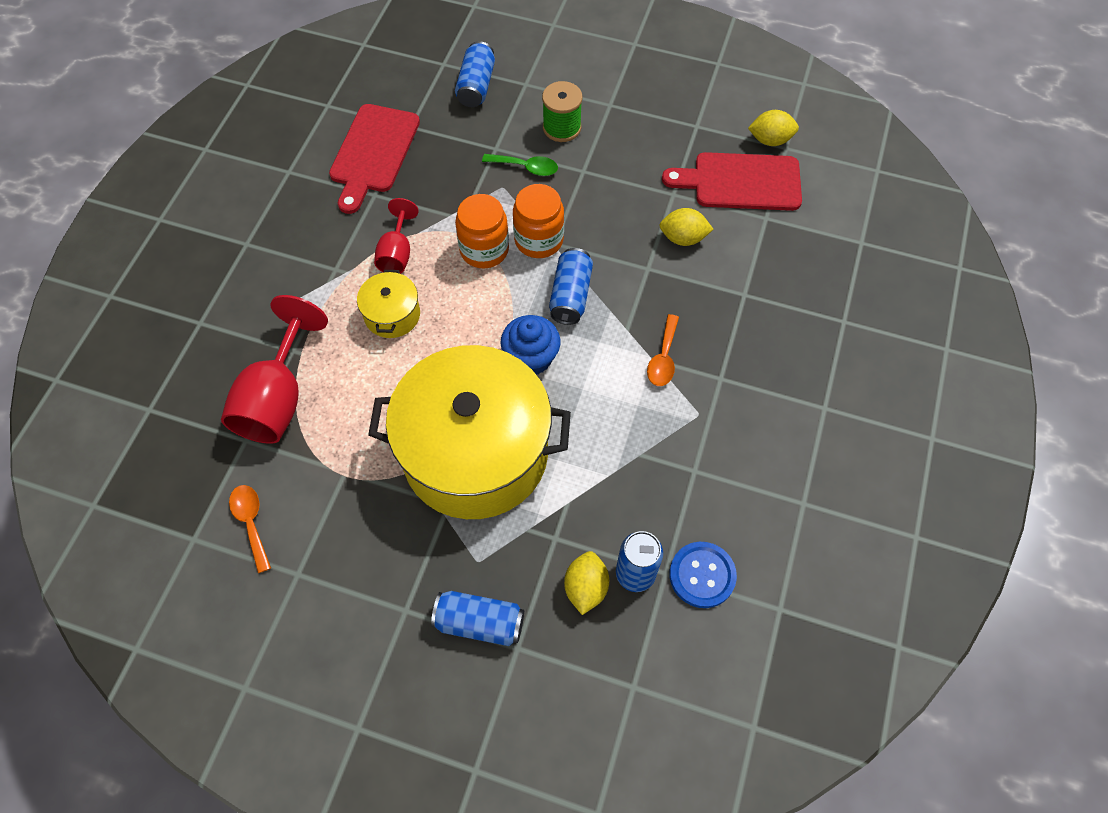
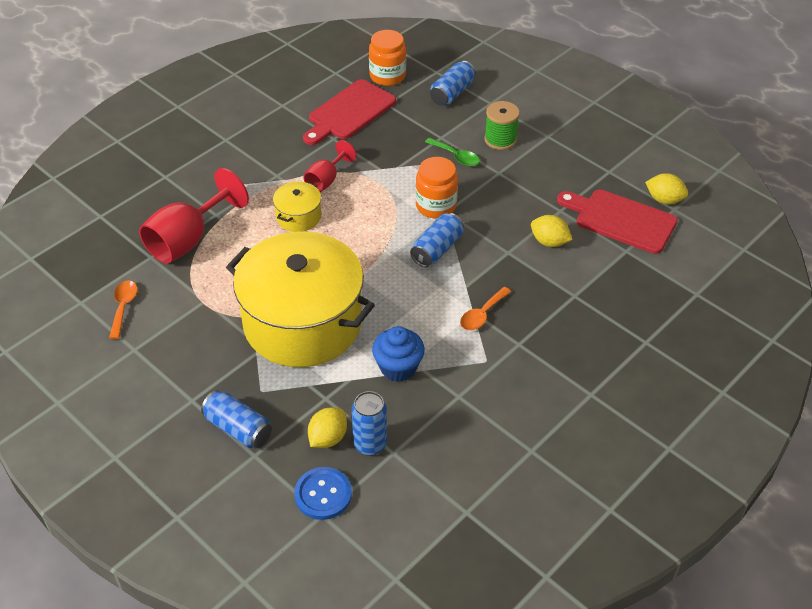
camera: 25 degrees right, 15 degrees down
(484, 250) = (391, 199): orange jar -> orange jar (387, 76)
(531, 358) = (381, 279): blue cupcake -> blue cupcake (398, 367)
(702, 575) = (420, 465): blue button -> blue button (323, 494)

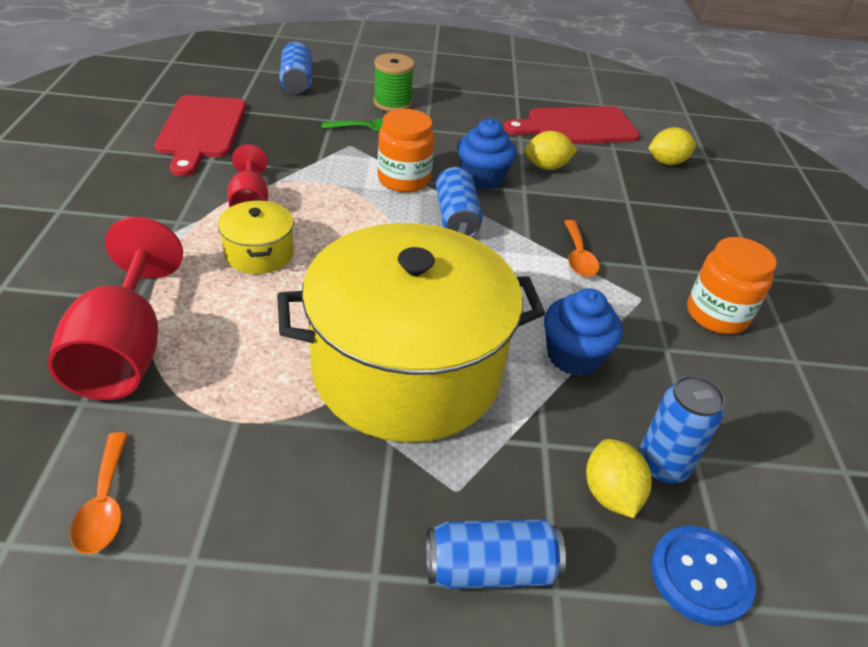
camera: 45 degrees left, 5 degrees down
(123, 307) = (105, 504): orange spoon -> orange spoon turned 150 degrees counterclockwise
(387, 76) = (208, 87): orange jar -> orange jar (716, 315)
(490, 229) = (482, 178): none -> blue cupcake
(664, 200) = (585, 100): yellow lemon -> yellow lemon (666, 162)

